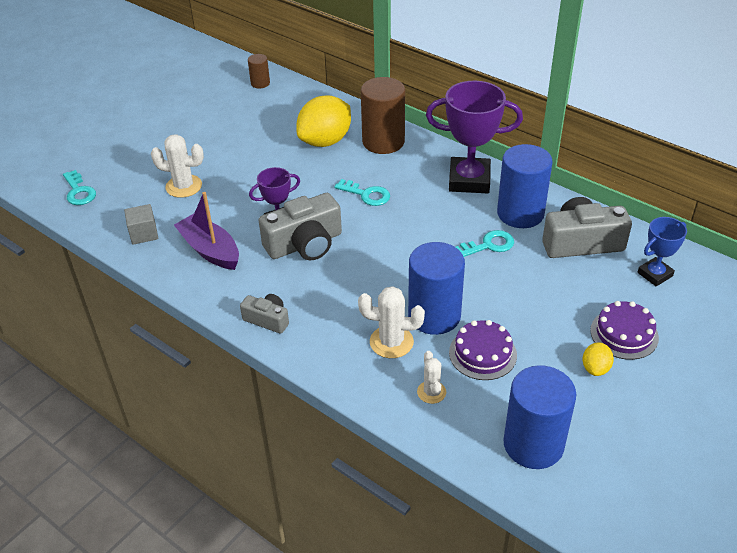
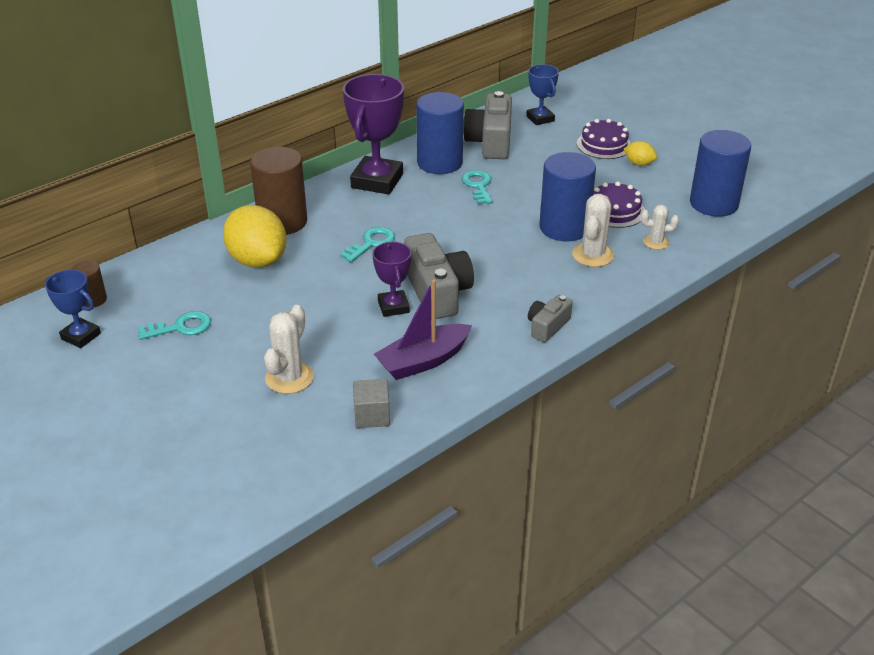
camera: 80 degrees left, 5 degrees down
(79, 192) = (251, 480): turquoise key -> turquoise key (181, 327)
(219, 89) = (81, 336): none -> blue trophy

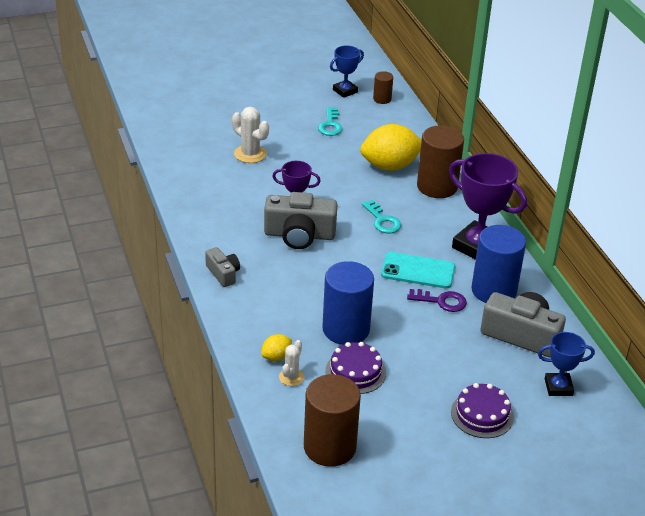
camera: 110 degrees right, 0 degrees up
(372, 415) = (192, 175): grey cube -> none
(423, 361) = (227, 208): purple boat -> none
(442, 206) = (418, 271): none -> turquoise phone
(478, 186) = (441, 301): turquoise key -> purple key
(593, 255) = (296, 331): white cactus -> none
(639, 164) = (432, 425): yellow lemon -> yellow lemon (276, 357)
(713, 204) = (329, 447): blue cylinder -> brown cylinder

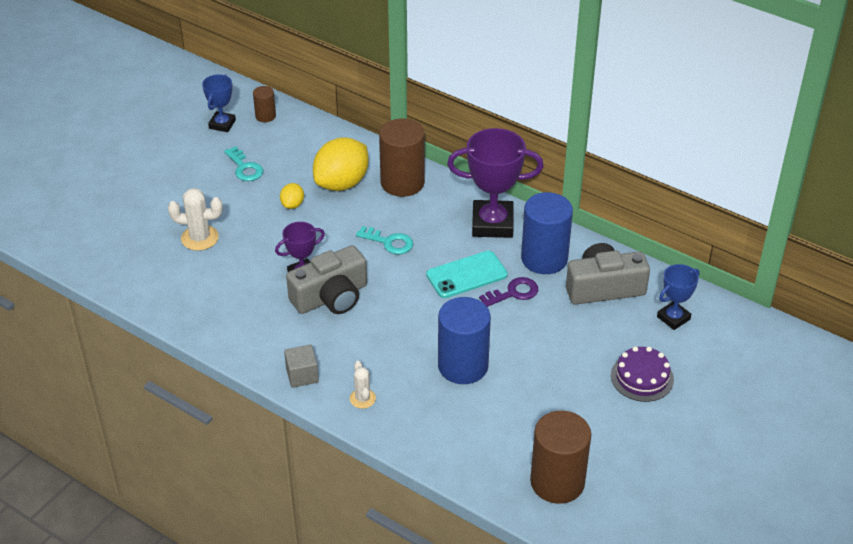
camera: 35 degrees left, 5 degrees up
(223, 273) = (302, 375): grey camera -> grey cube
(276, 357) = (431, 427): yellow lemon -> yellow lemon (292, 204)
(291, 377) = (463, 439): white cactus -> white cactus (362, 398)
(355, 372) = (510, 401): purple cake -> none

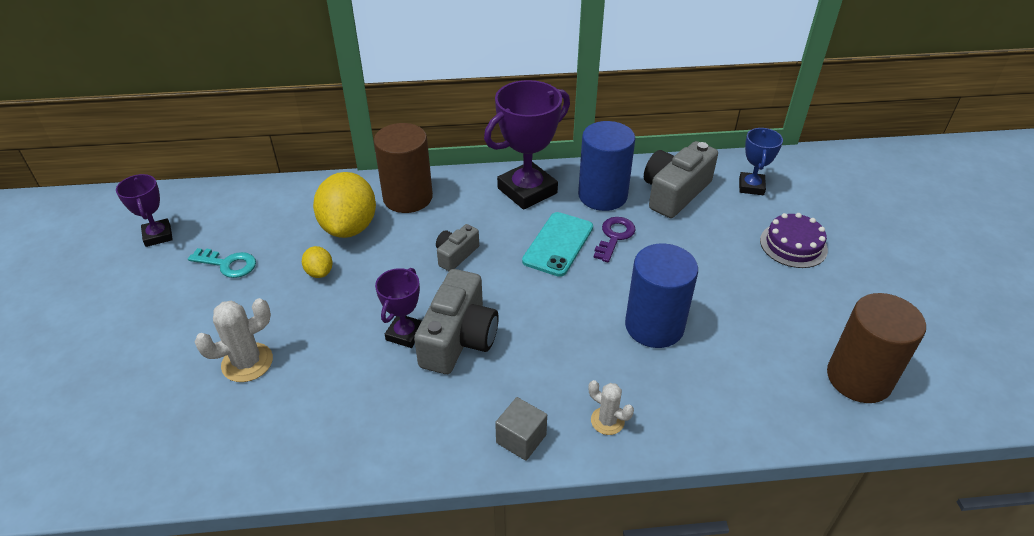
camera: 40 degrees left, 0 degrees up
(222, 124) = (158, 235): blue trophy -> purple trophy
(265, 116) = (201, 206): brown cylinder -> none
(389, 242) = (456, 255): turquoise key -> grey camera

